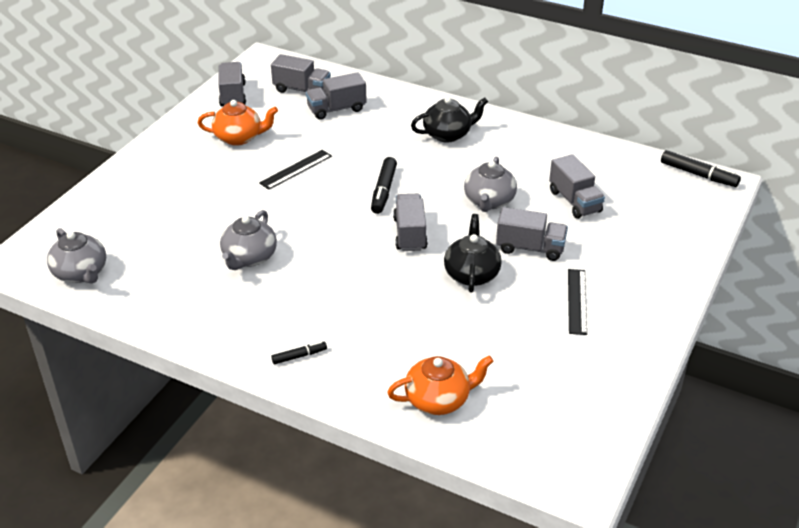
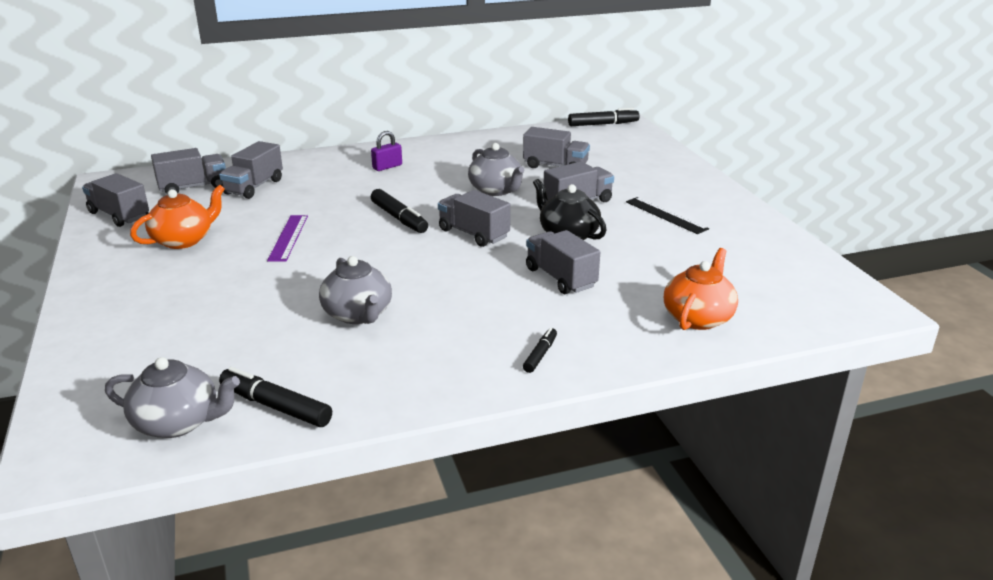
camera: 45 degrees left, 10 degrees down
(130, 294) = (276, 406): none -> black marker
(296, 169) = (288, 237): black ruler -> purple ruler
(405, 307) = (560, 278): none -> grey truck
(448, 134) = (387, 167): black teapot -> purple padlock

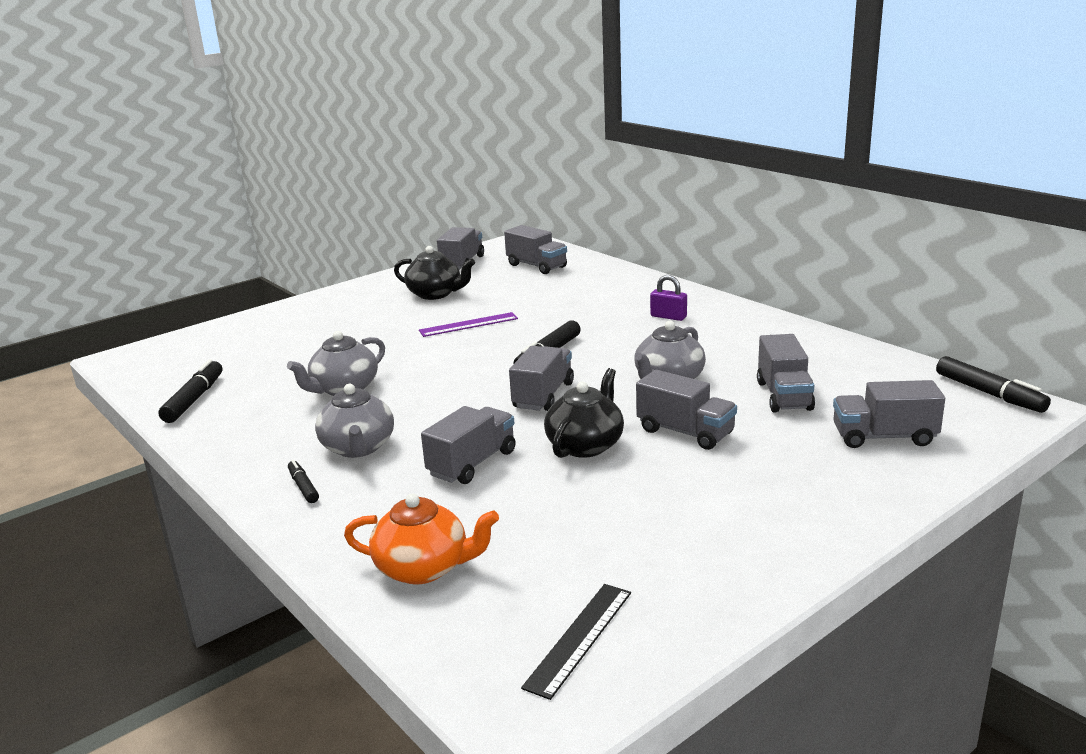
camera: 70 degrees right, 5 degrees down
(178, 422) = (169, 375): grey teapot -> grey teapot (358, 448)
(184, 240) = (435, 294): orange teapot -> black teapot
(254, 187) = (559, 284): grey truck -> grey truck (884, 437)
(540, 355) = (303, 487): black marker -> black marker turned 120 degrees counterclockwise
(665, 215) = (706, 498): black ruler -> black ruler (579, 638)

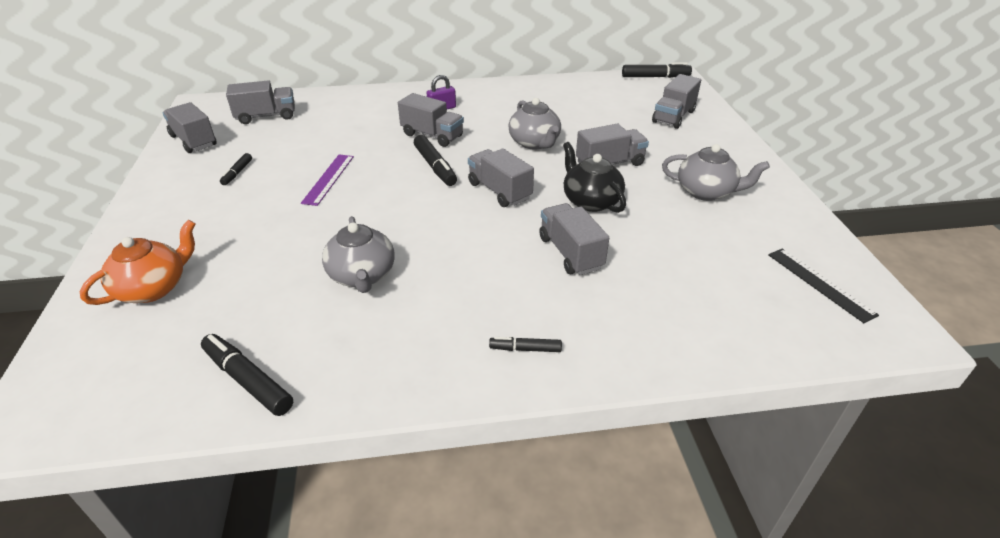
camera: 60 degrees left, 15 degrees up
(358, 448) = (486, 299): grey teapot -> grey teapot (706, 192)
(424, 568) = (702, 320): orange teapot -> orange teapot (153, 288)
(435, 294) = (237, 173): black teapot -> black marker
(784, 396) = (598, 120): grey truck -> grey truck (432, 135)

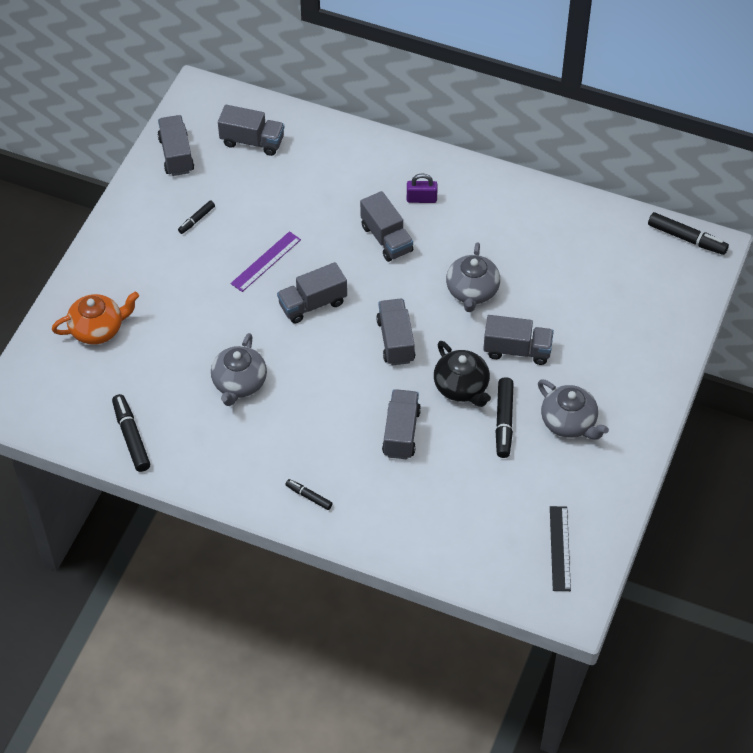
camera: 30 degrees right, 15 degrees up
(435, 167) = (362, 285): black marker -> black marker (504, 422)
(591, 201) = (461, 387): black teapot -> black teapot turned 150 degrees clockwise
(673, 116) = (640, 312): grey truck -> grey truck (312, 304)

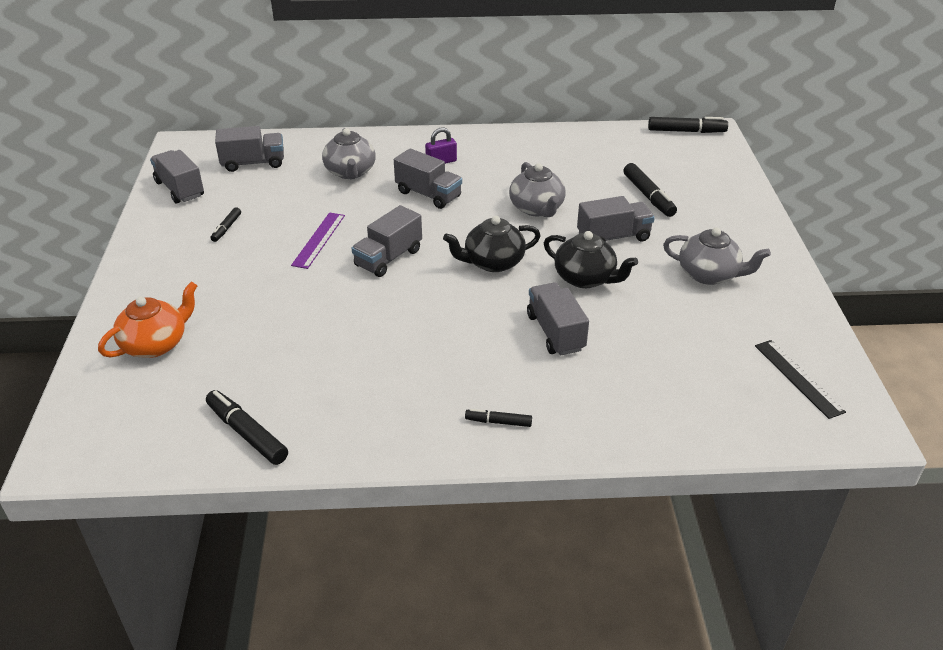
camera: 25 degrees left, 15 degrees down
(239, 383) = (350, 343): grey teapot -> grey teapot (350, 172)
(395, 341) = (493, 262): grey truck -> black teapot
(504, 422) = (648, 292): black marker -> black marker (648, 196)

